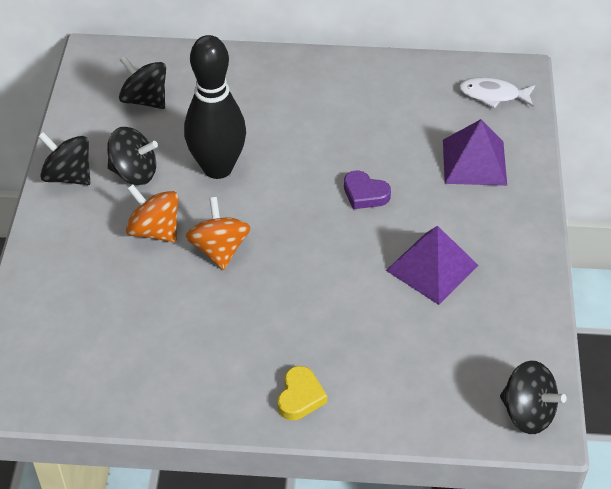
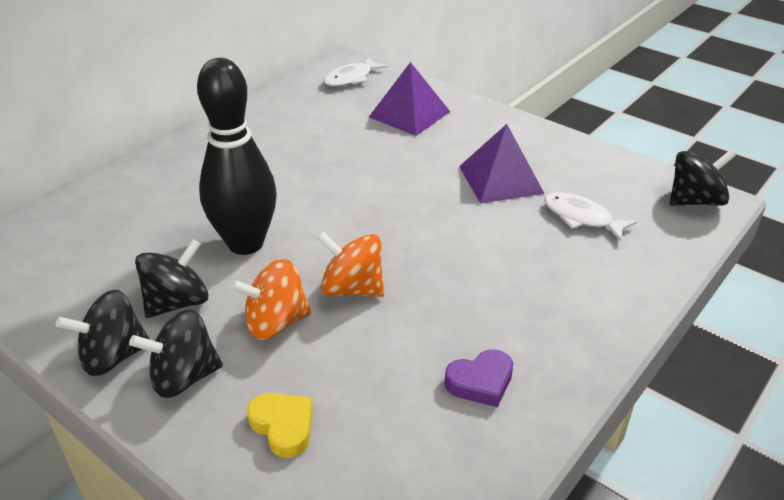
camera: 55 degrees left, 10 degrees down
(145, 100) = (89, 250): black spinning top -> black spinning top (184, 377)
(300, 397) = (589, 317): yellow heart -> yellow heart (283, 426)
(365, 194) = (381, 176): purple heart -> purple heart (480, 382)
(425, 343) = (581, 218): none -> white fish

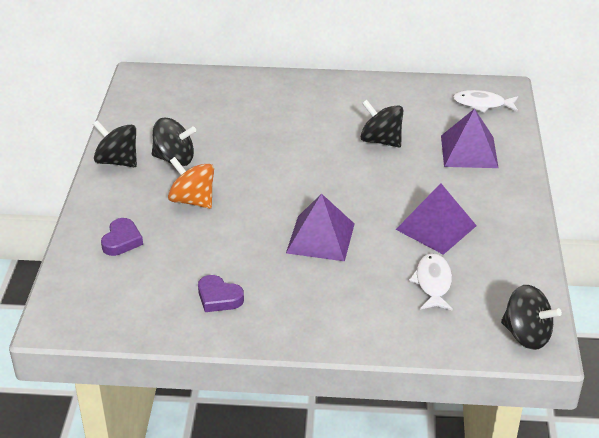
camera: 55 degrees right, 0 degrees up
(184, 377) = (125, 191): black spinning top -> black spinning top (381, 141)
(246, 243) = (247, 155): black bowling pin -> none
(283, 426) = (122, 241): yellow heart -> purple heart
(352, 288) = (249, 214): orange spinning top -> none
(446, 256) = (320, 238): none -> purple pyramid

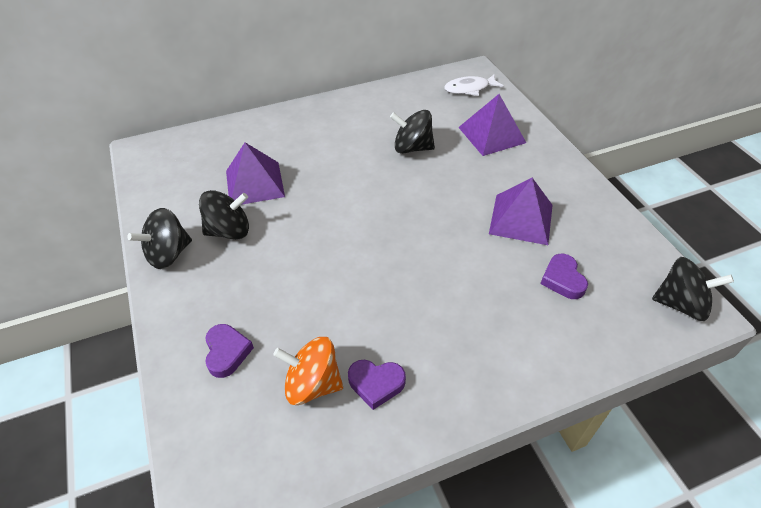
camera: 25 degrees left, 10 degrees up
(117, 161) = (168, 254): black spinning top -> black spinning top turned 45 degrees counterclockwise
(192, 200) = (276, 272): orange spinning top -> orange spinning top (312, 384)
(320, 238) = (429, 269): purple pyramid -> purple pyramid (254, 183)
(433, 283) = (562, 279): white fish -> purple heart

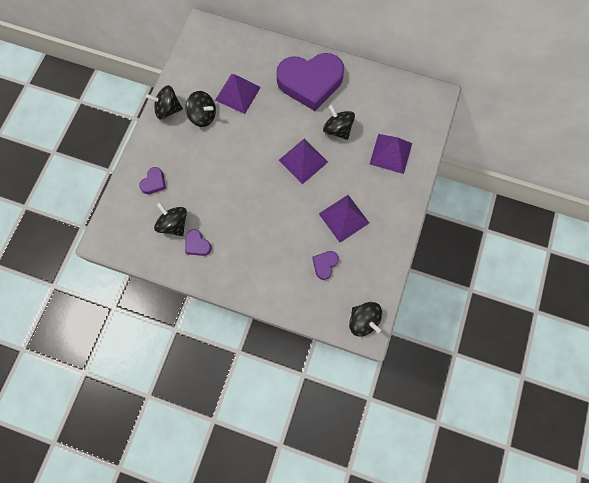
camera: 40 degrees right, 25 degrees up
(312, 384) = (174, 224): orange spinning top -> black spinning top
(334, 128) = (310, 83): none -> purple heart
(408, 197) = (303, 160): none -> purple pyramid
(469, 89) = (417, 109): white fish -> none

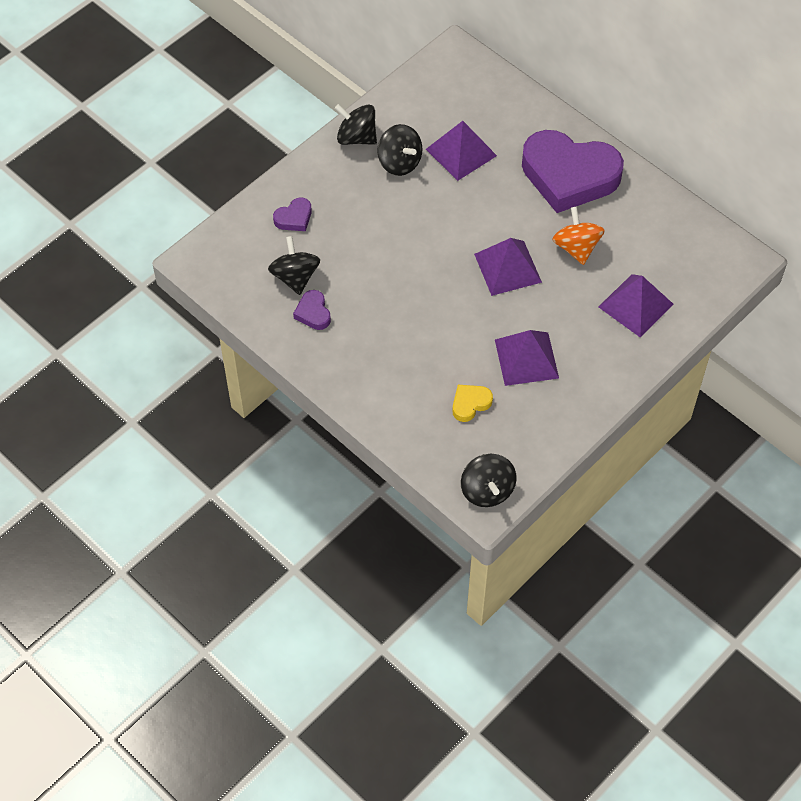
camera: 25 degrees right, 15 degrees down
(324, 265) = (470, 404): purple heart -> yellow heart
(337, 129) = (576, 247): black spinning top -> orange spinning top

